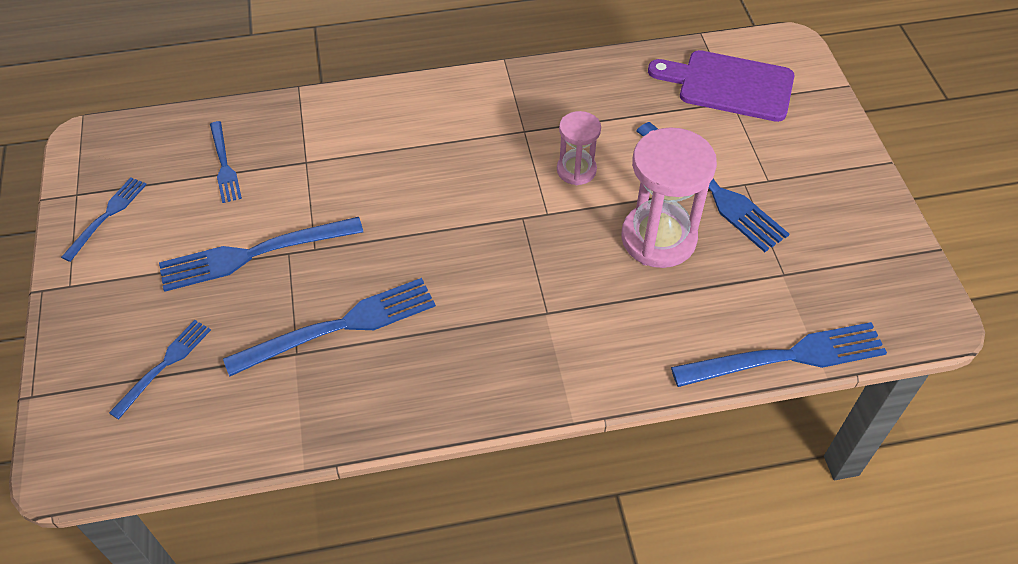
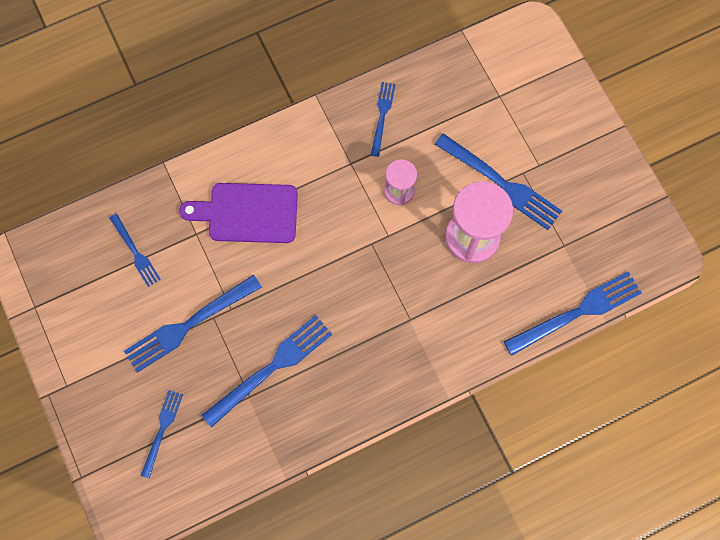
camera: 15 degrees left, 20 degrees up
(107, 215) = (67, 319): blue fork -> blue fork (382, 115)
(729, 85) = (494, 80): purple cutting board -> purple cutting board (247, 213)

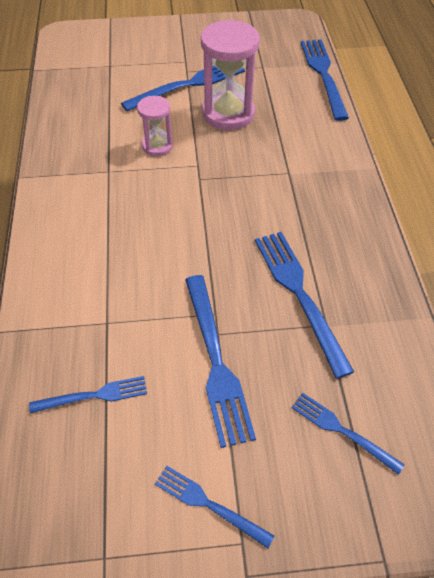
camera: 70 degrees left, 20 degrees down
(247, 213) = (110, 267): purple cutting board -> none
(382, 115) = (75, 137): blue fork -> blue fork (208, 504)

